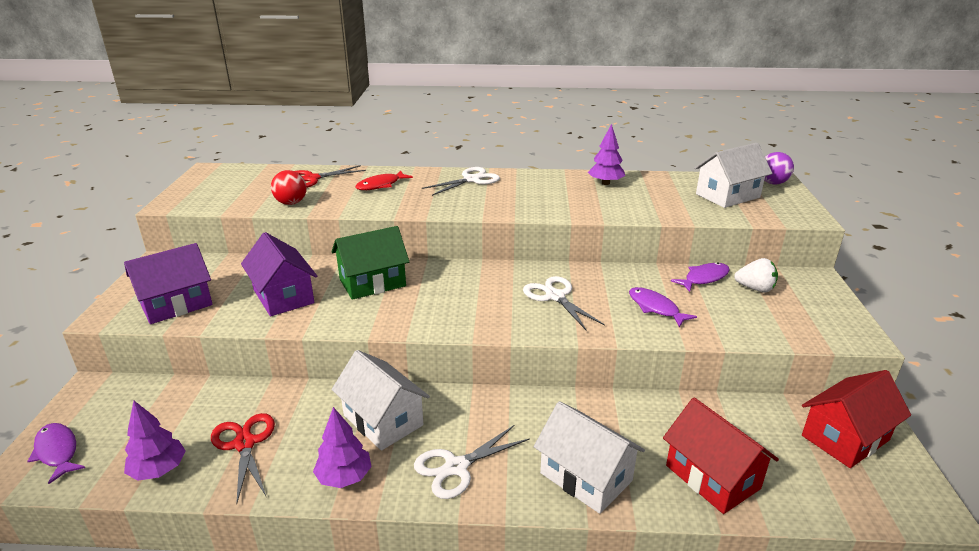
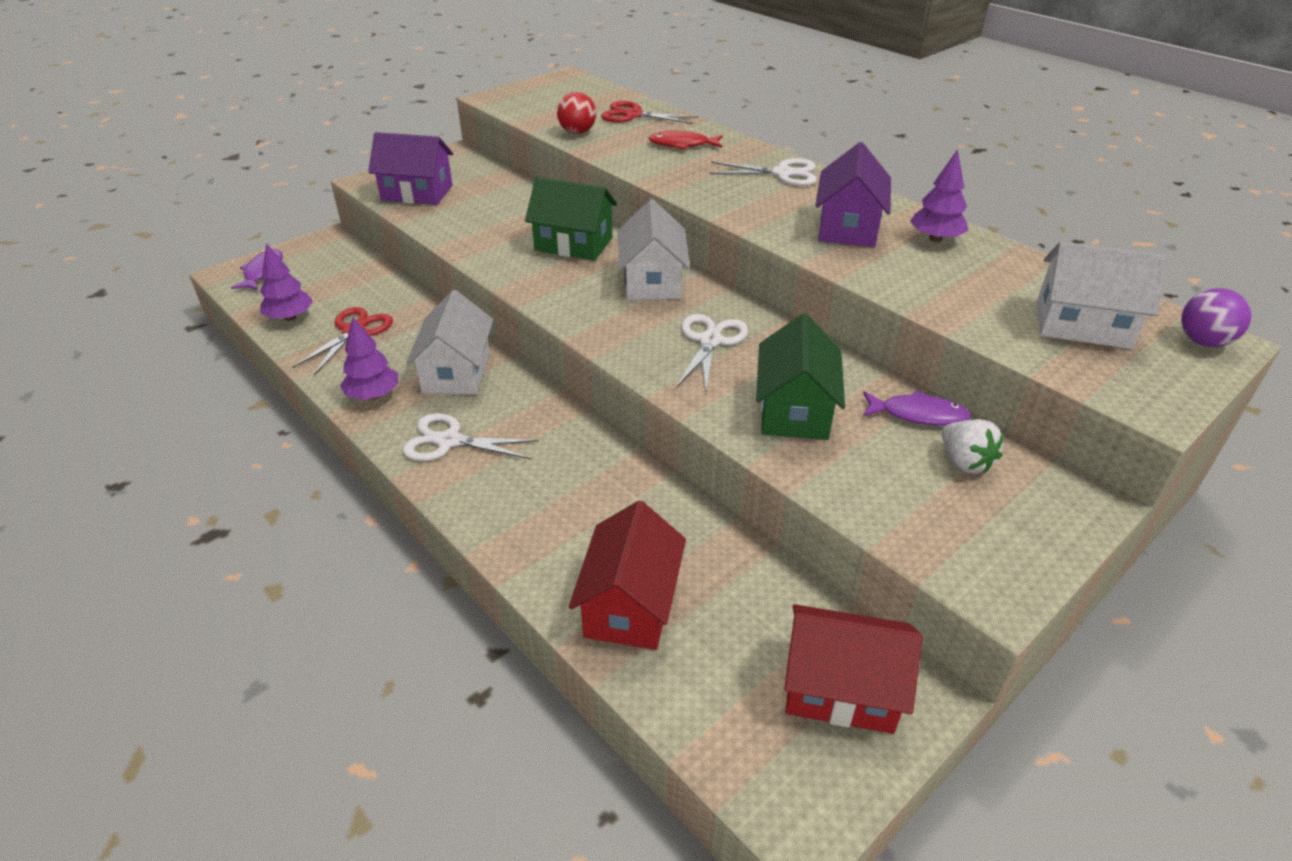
camera: 45 degrees right, 10 degrees up
(283, 296) = (492, 222): purple house -> purple house (848, 227)
(586, 477) = (526, 520): white house -> white house (652, 281)
(655, 308) = (794, 410): purple fish -> green house

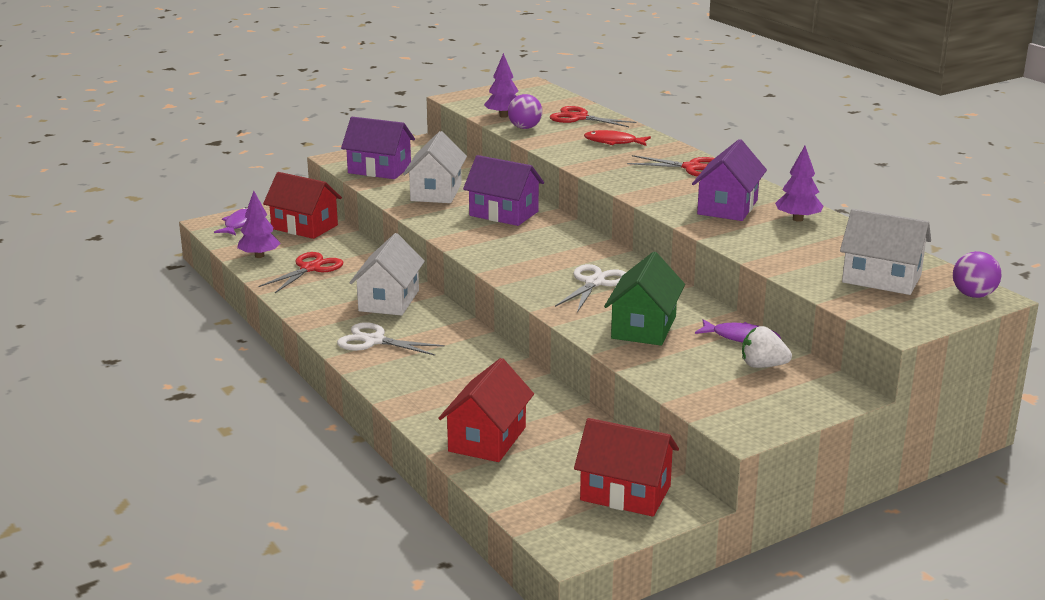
camera: 10 degrees right, 15 degrees down
(340, 269) = (304, 227): none -> red house
(373, 395) = (320, 309): purple tree -> purple tree (503, 116)
(573, 244) = (504, 213): green house -> purple house
(577, 132) = (525, 128): red ball -> purple ball
(652, 281) = (562, 242): white house -> white house (436, 192)
(782, 173) = (691, 168): white scissors -> red scissors
(965, 462) = (762, 366): white strawberry -> white strawberry turned 120 degrees clockwise

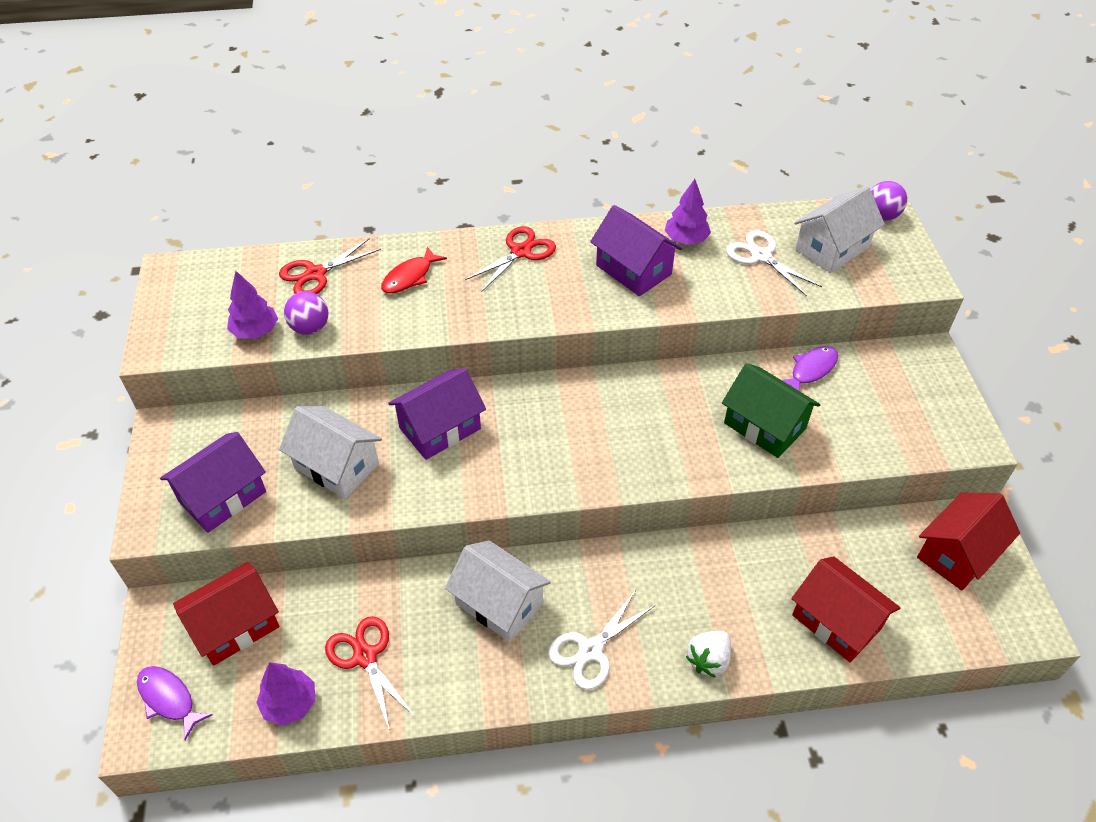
camera: 65 degrees left, 25 degrees up
(594, 283) = (653, 423): white scissors -> white scissors (761, 256)
(762, 366) = (867, 380): white strawberry -> white strawberry (708, 660)

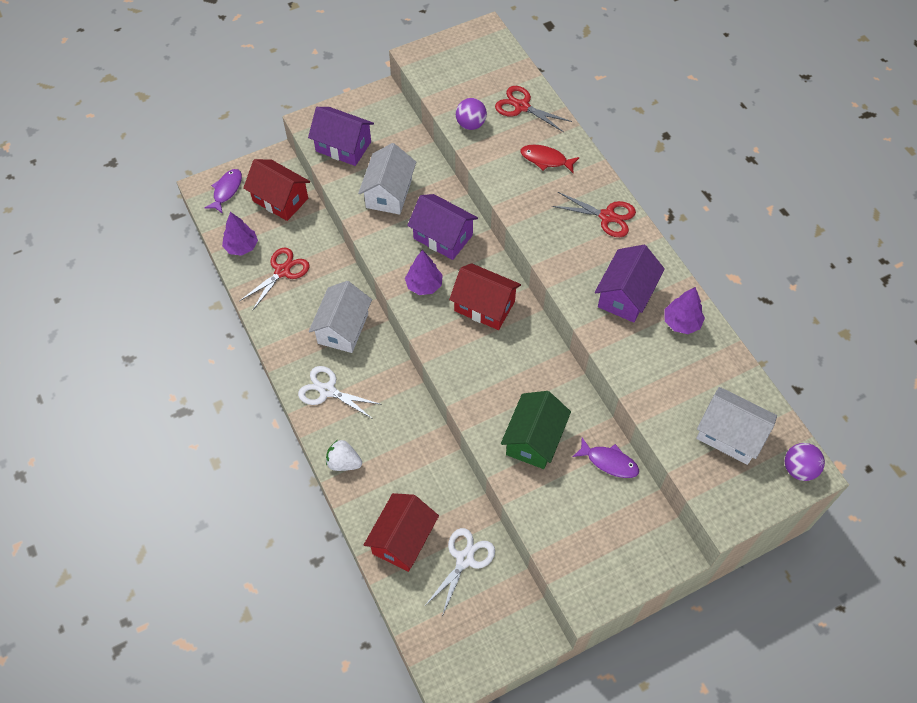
camera: 70 degrees right, 10 degrees up
(255, 331) = (454, 98): purple tree -> purple tree (424, 285)
(761, 256) = (690, 382): white scissors -> white scissors (464, 559)
(957, 554) = (496, 620): red house -> red house (484, 306)

